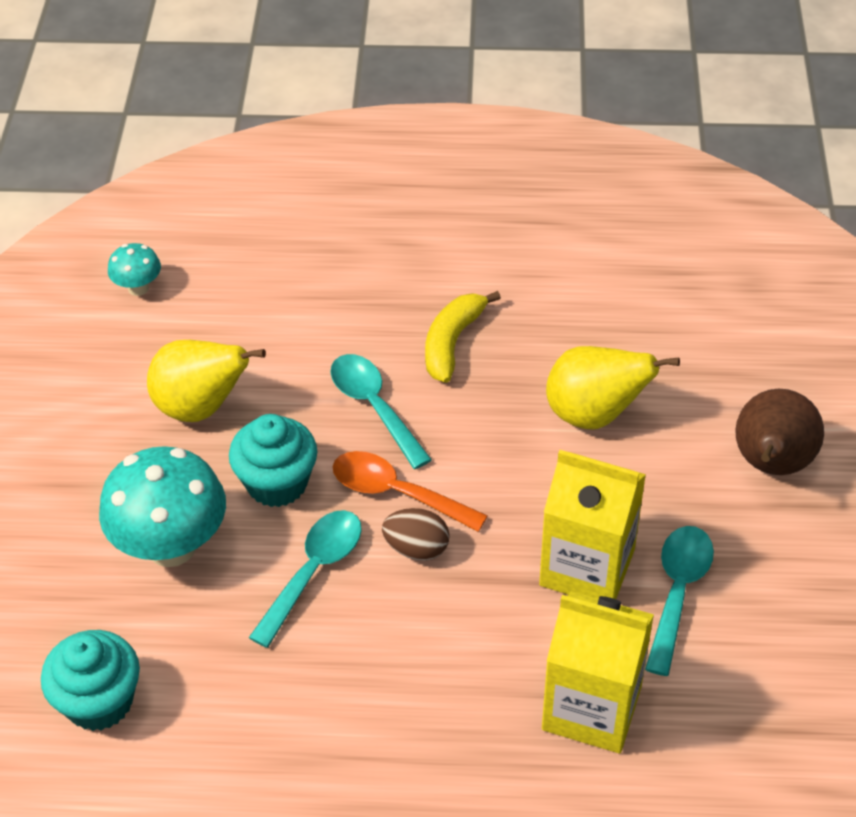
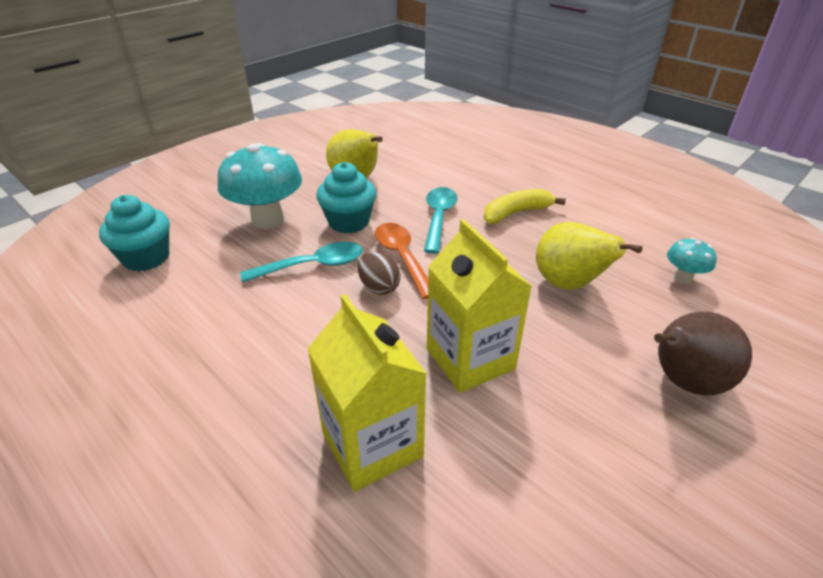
camera: 40 degrees right, 10 degrees down
(138, 288) = (389, 133): turquoise mushroom -> turquoise mushroom (683, 278)
(677, 592) = (520, 415): turquoise spoon -> none

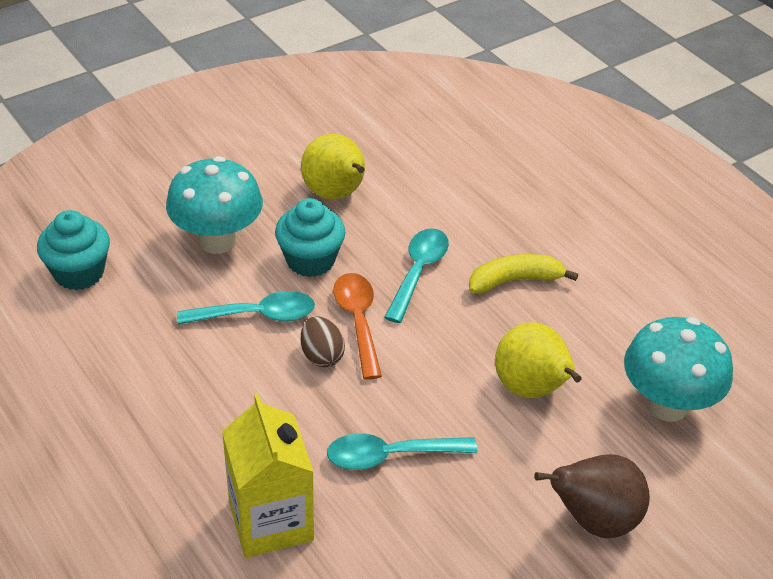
camera: 10 degrees right, 5 degrees up
(470, 359) = (390, 456): yellow carton -> turquoise spoon
(683, 278) = (667, 405): turquoise mushroom -> turquoise mushroom, size x2.05

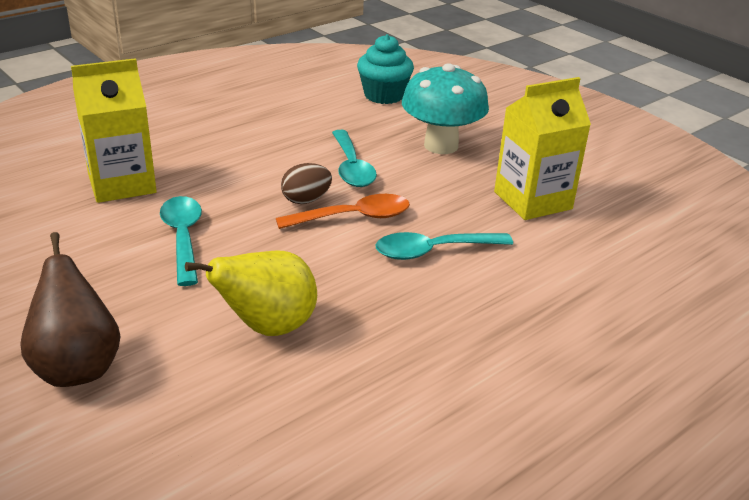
camera: 85 degrees right, 10 degrees down
(310, 260) = (430, 190): turquoise cupcake -> none
(335, 194) = (532, 200): yellow pear -> yellow carton
(418, 272) = (433, 251): turquoise spoon -> turquoise spoon turned 150 degrees clockwise
(515, 280) = (439, 318): yellow banana -> none
(667, 405) = (244, 443): turquoise mushroom -> none

